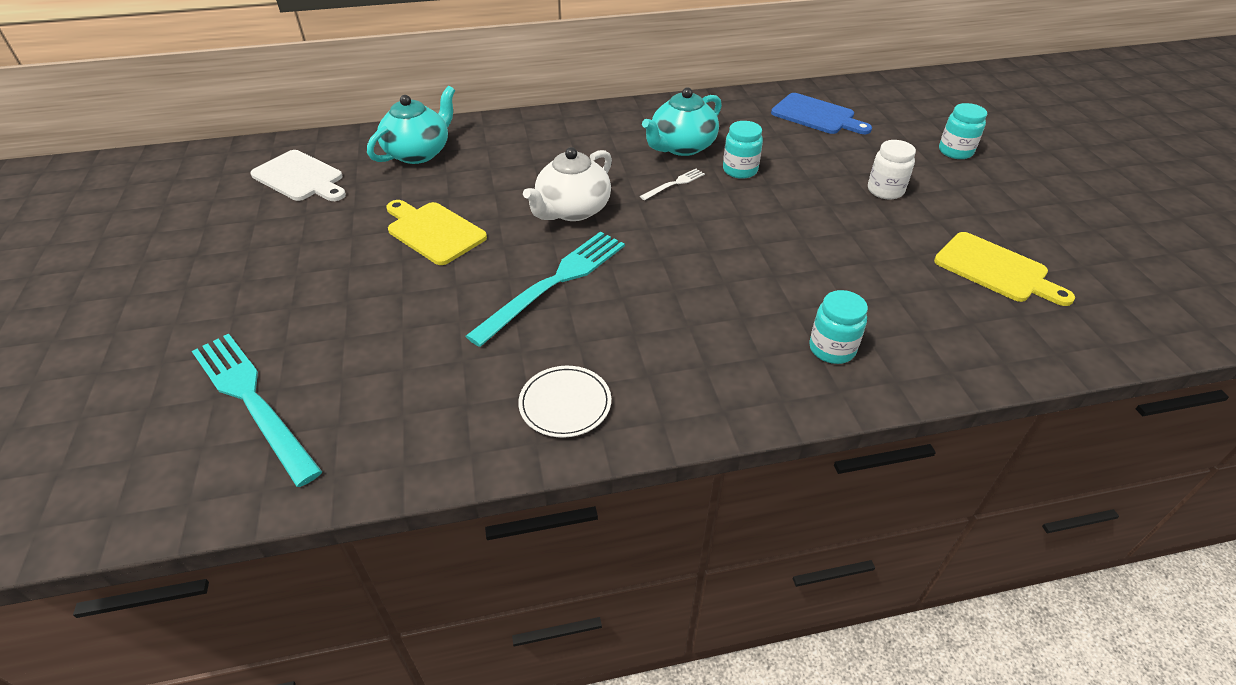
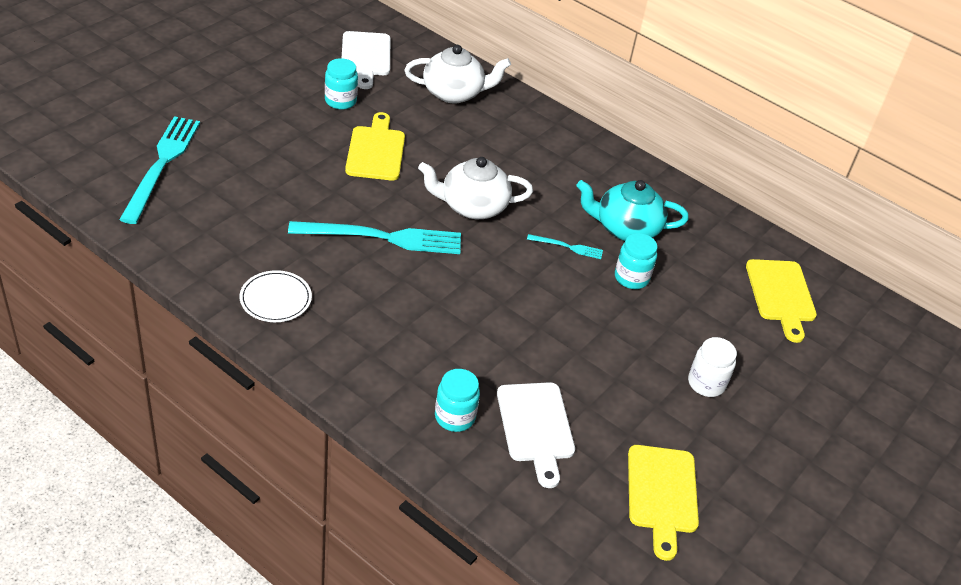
camera: 45 degrees right, 0 degrees up
(419, 152) = (454, 93): turquoise teapot -> white teapot
(674, 184) = (567, 247): white fork -> turquoise fork
(816, 115) = (781, 295): blue cutting board -> yellow cutting board
(877, 303) = (536, 427): none -> white cutting board
(955, 151) = (834, 415): turquoise jar -> turquoise jar (340, 101)

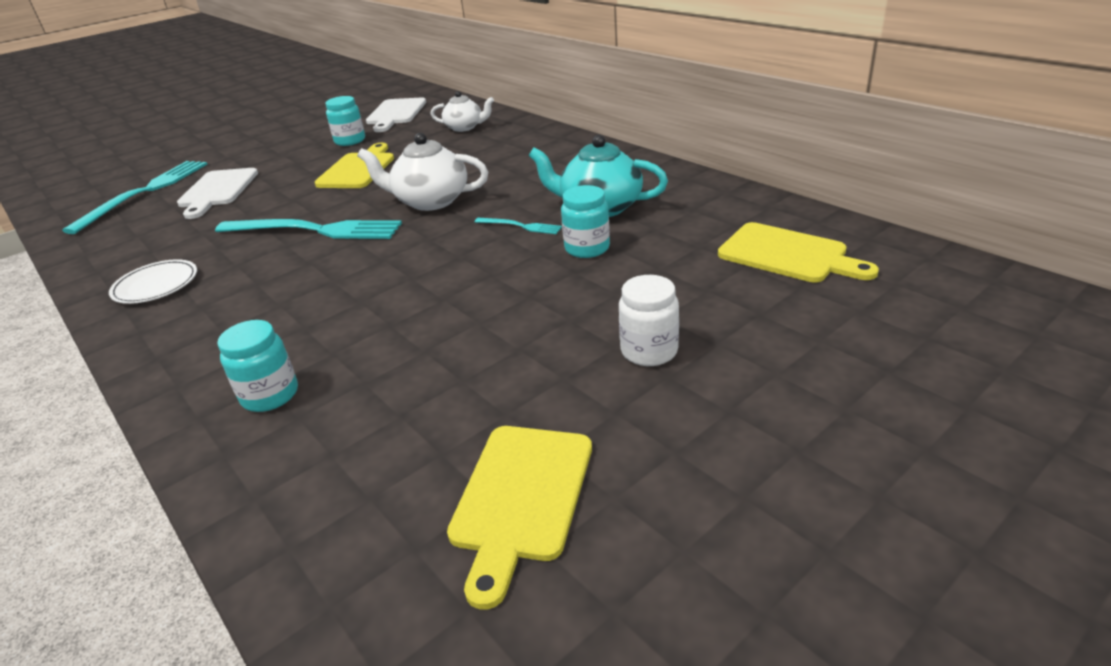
camera: 20 degrees right, 10 degrees down
(454, 93) = (465, 127): white teapot -> white teapot, size x0.64
(536, 427) = (373, 406): white cutting board -> white cutting board (217, 191)
(781, 295) = (788, 255): yellow cutting board -> yellow cutting board turned 60 degrees counterclockwise

